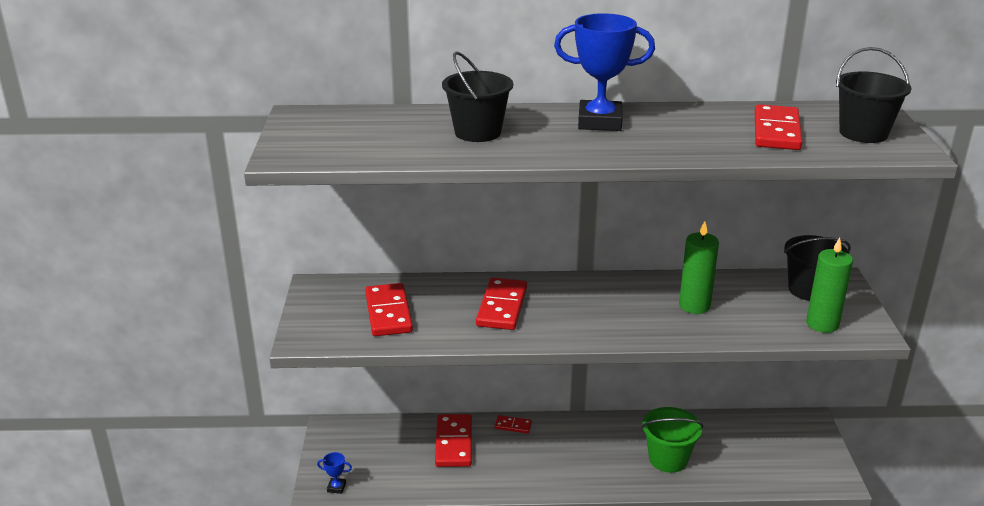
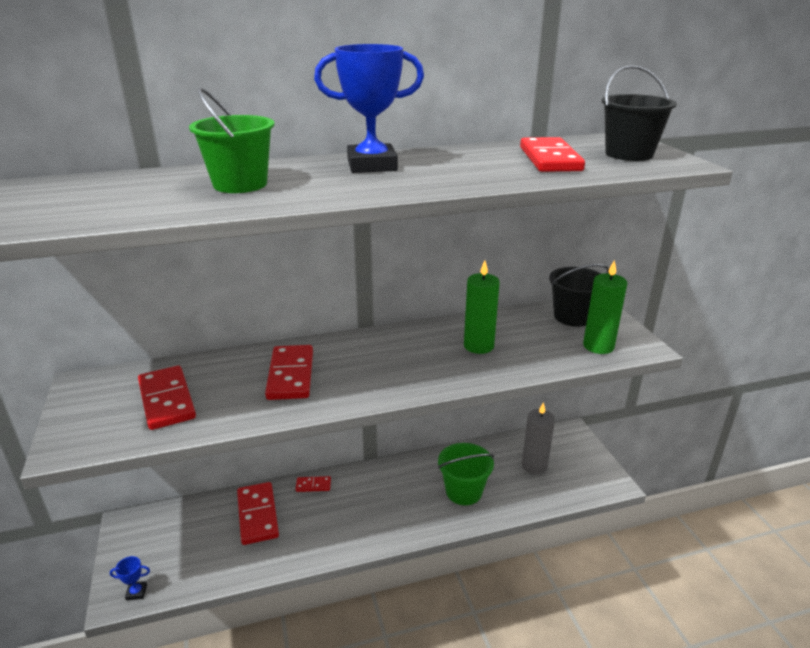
camera: 15 degrees left, 0 degrees up
(477, 132) = (240, 184): black bucket -> green bucket
(754, 448) = (534, 466): none -> grey candle

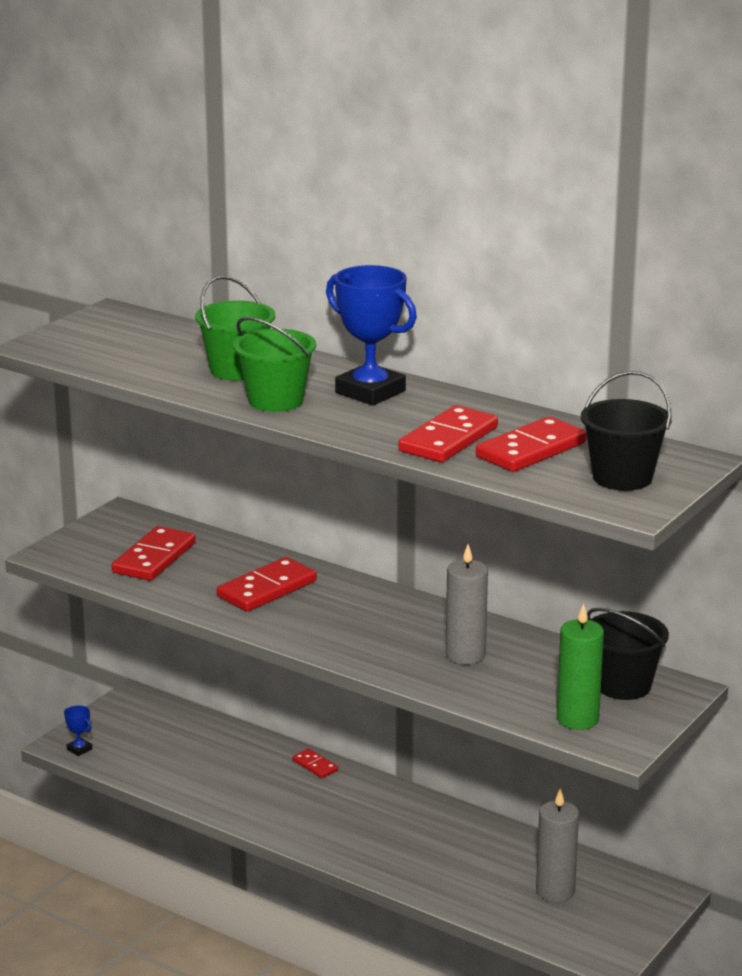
camera: 50 degrees right, 5 degrees down
(258, 515) = (235, 757): red domino -> red domino (448, 439)
(463, 491) = (440, 860): green bucket -> green bucket (275, 401)
(478, 346) = (465, 655): green candle -> grey candle

